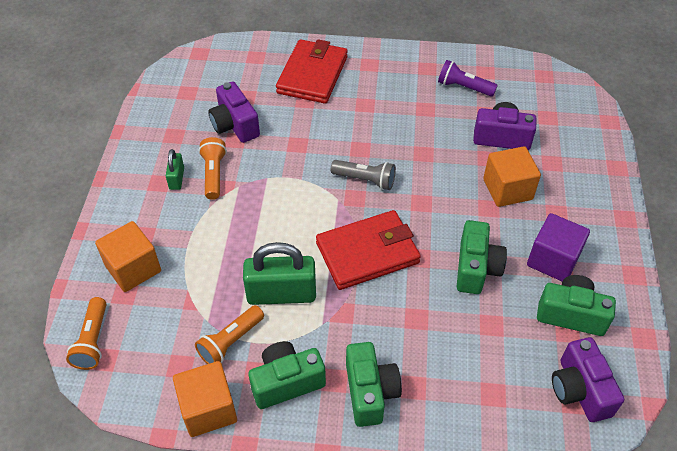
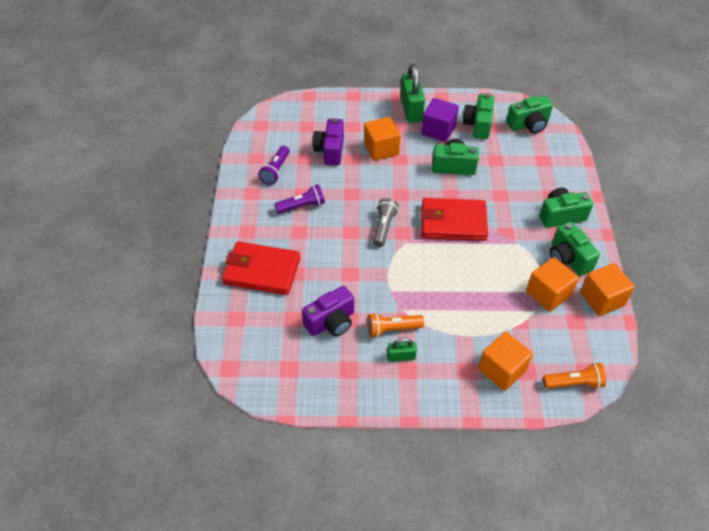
camera: 95 degrees left, 0 degrees up
(230, 342) = (548, 294): orange flashlight -> orange cube
(281, 294) = (500, 268): green padlock -> green padlock (411, 109)
(367, 253) = (453, 222): red wallet -> red wallet turned 60 degrees counterclockwise
(404, 108) = (302, 206): none -> purple flashlight
(579, 390) = (528, 125): purple camera -> green camera

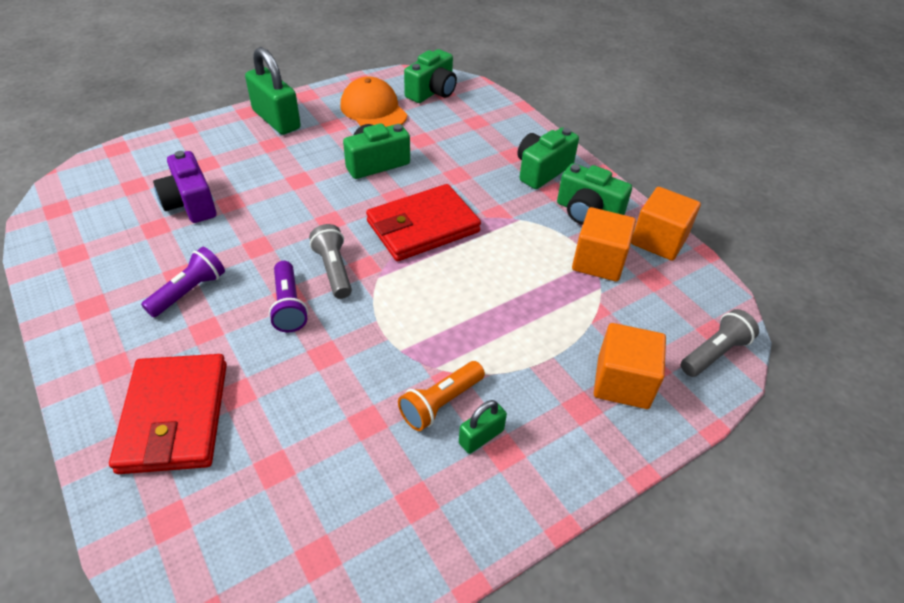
camera: 35 degrees left, 5 degrees down
(262, 271) = (174, 416): red wallet -> red wallet turned 75 degrees counterclockwise
(275, 171) = (116, 260): purple flashlight -> purple flashlight (288, 306)
(331, 322) = (341, 440): purple camera -> none
(381, 149) = (265, 177): orange cube -> none
(438, 130) = (328, 131): purple cube -> none
(478, 125) = (373, 110): green camera -> orange cap
(574, 383) = (714, 353): orange flashlight -> grey flashlight

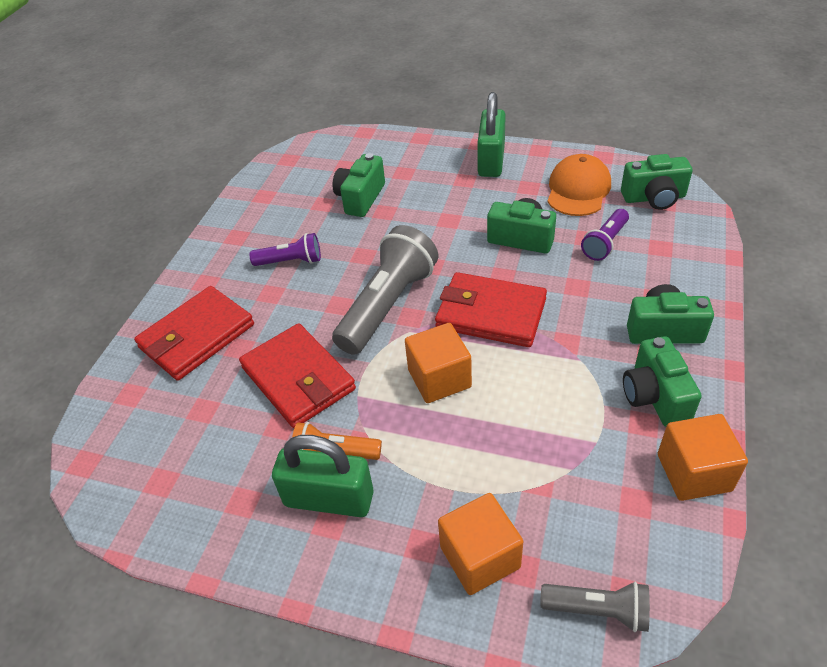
camera: 55 degrees right, 0 degrees up
(190, 204) = (360, 198): purple camera -> green camera
(288, 306) = (331, 311): purple flashlight -> purple flashlight (605, 243)
(332, 375) = (298, 379): none -> red wallet
(334, 270) = (388, 305): grey flashlight -> grey flashlight, size x1.88
(481, 437) = (329, 499): green padlock -> green padlock, size x1.96
(598, 261) = (602, 446): orange cube -> orange cube (439, 378)

